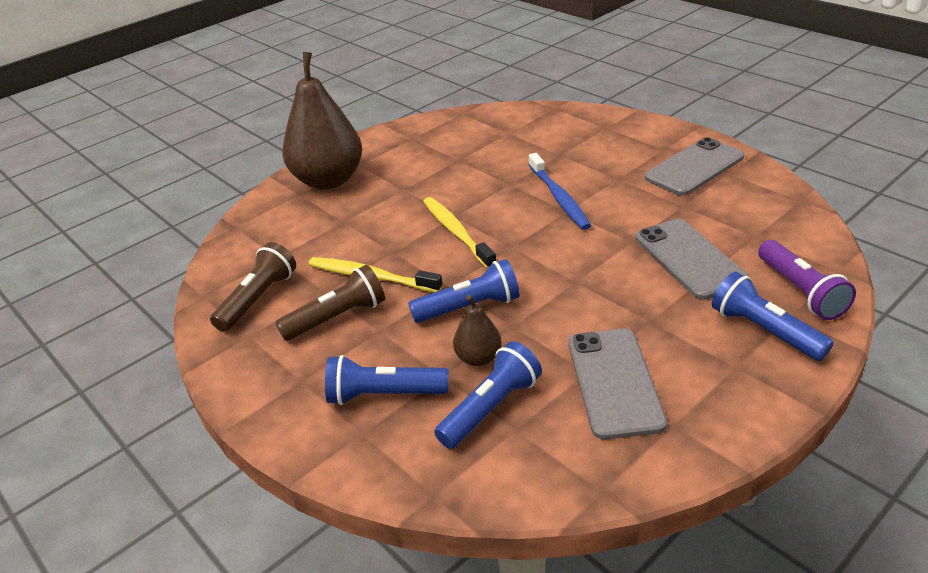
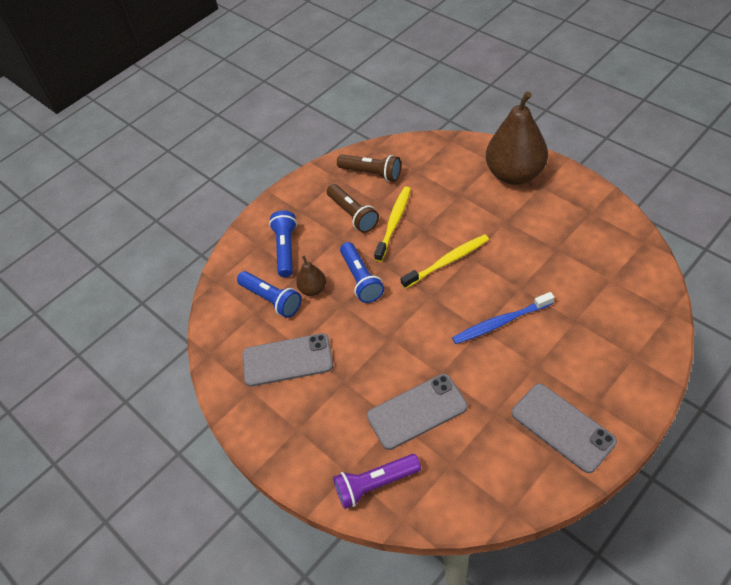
camera: 90 degrees right, 15 degrees up
(764, 331) = (331, 452): blue flashlight -> none

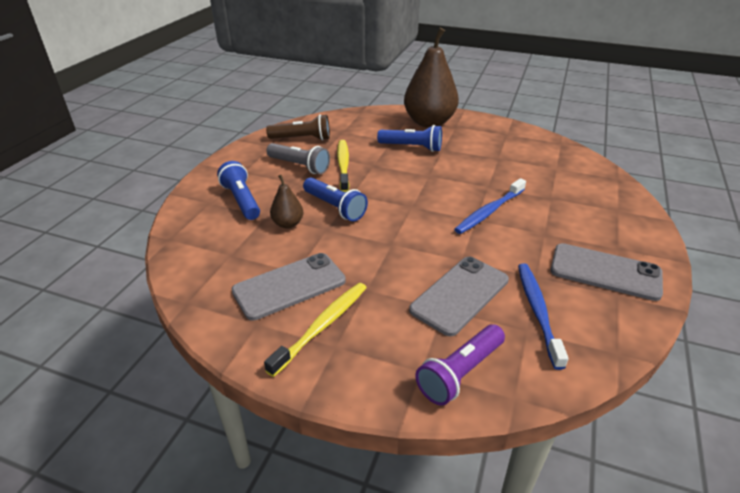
camera: 30 degrees left, 15 degrees down
(271, 299) = (244, 240): blue flashlight -> blue flashlight (411, 147)
(353, 214) = (299, 166): brown flashlight -> grey flashlight
(447, 261) = (411, 181): yellow toothbrush -> yellow toothbrush (322, 326)
(472, 449) = (537, 311): none -> blue toothbrush

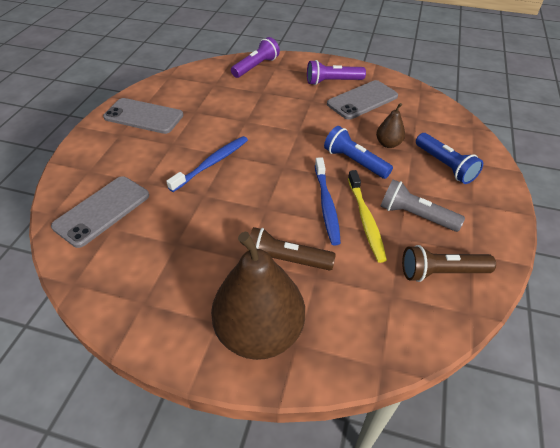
camera: 175 degrees right, 10 degrees up
(322, 326) = (332, 82): yellow toothbrush -> purple flashlight
(411, 147) = (286, 260): blue flashlight -> brown flashlight
(459, 295) = (250, 99): grey phone -> grey phone (102, 211)
(537, 311) = (203, 92): blue toothbrush -> blue toothbrush (326, 205)

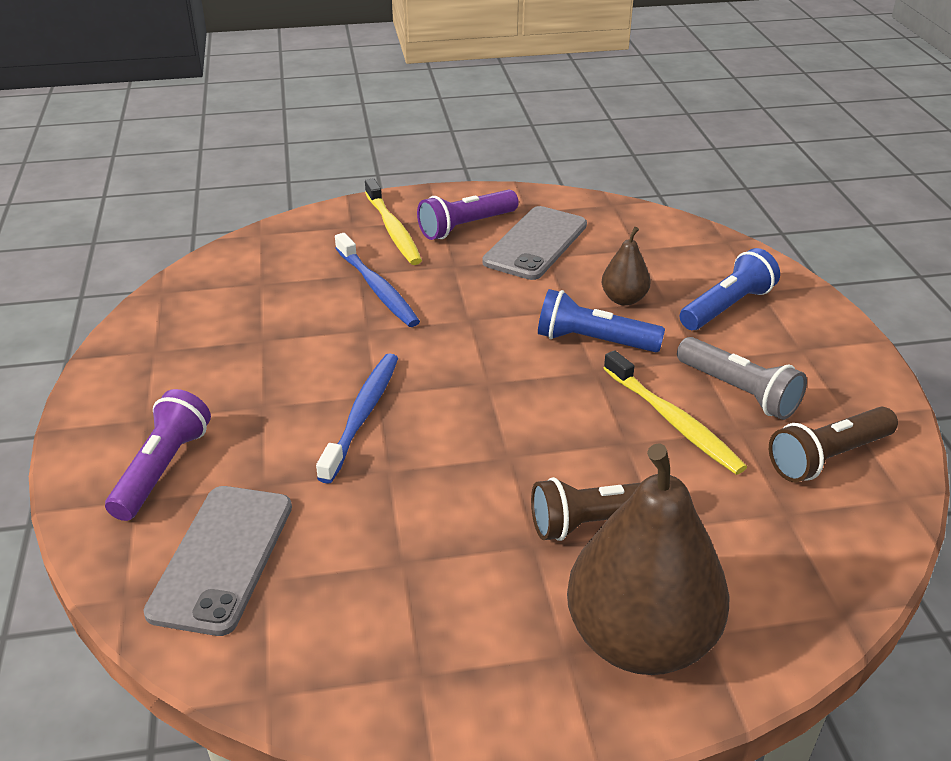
camera: 25 degrees left, 10 degrees down
(143, 116) = (169, 375): grey phone -> none
(256, 67) = (315, 235): purple flashlight -> purple flashlight (162, 469)
(295, 74) = (393, 230): none -> yellow toothbrush
(326, 205) = (599, 419): blue toothbrush -> blue toothbrush (377, 288)
(415, 216) = (738, 391): grey flashlight -> grey flashlight turned 135 degrees counterclockwise
(444, 165) = (727, 307): blue flashlight -> blue flashlight turned 75 degrees counterclockwise

